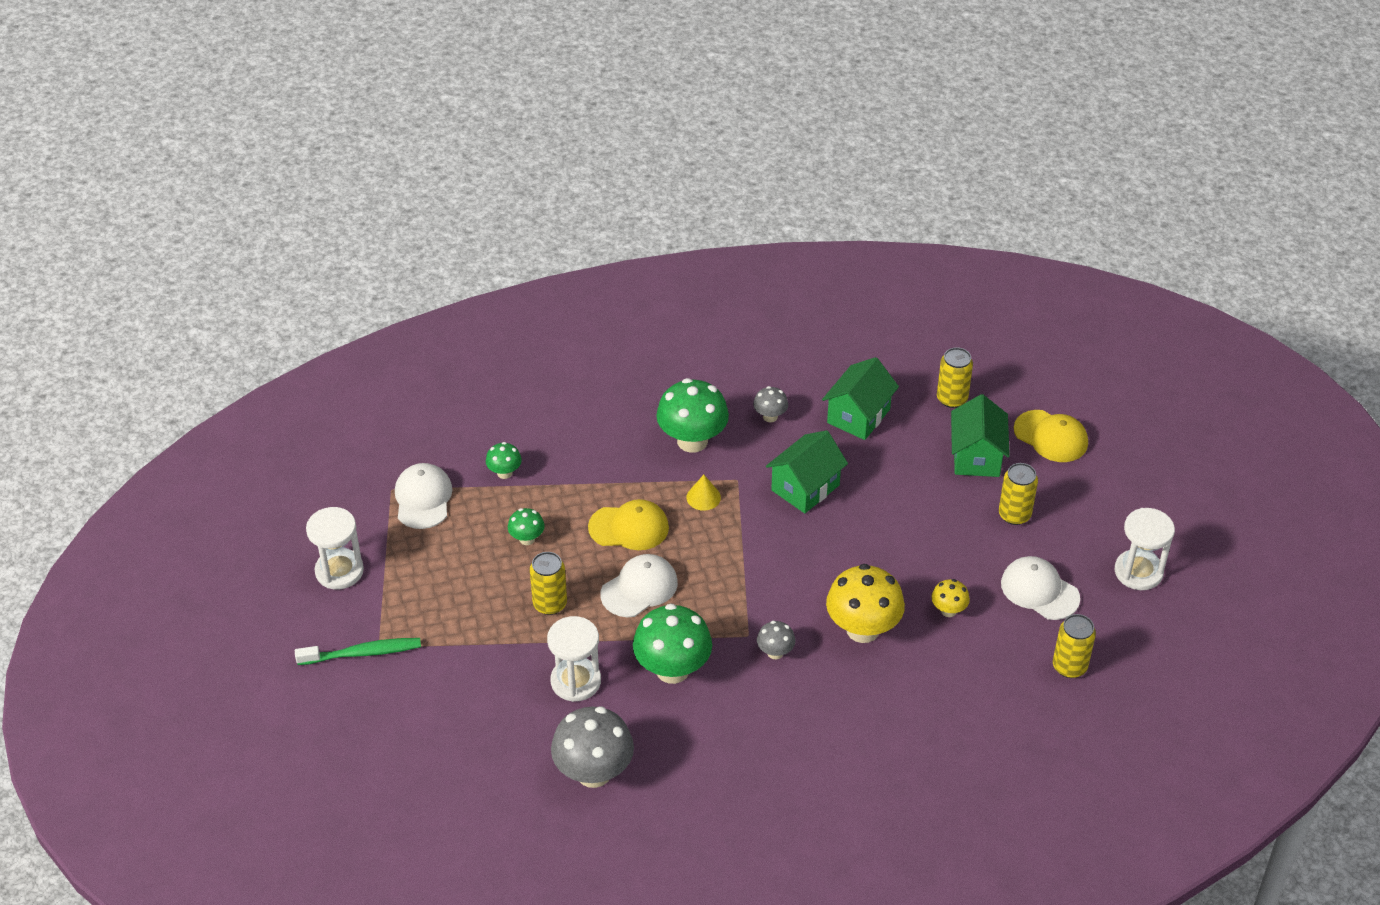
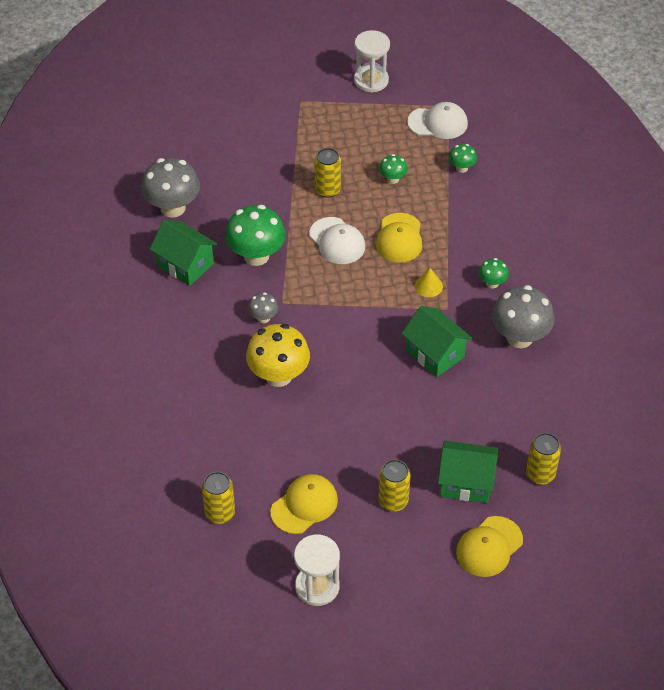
camera: 95 degrees right, 5 degrees up
(363, 653) = (295, 93): green toothbrush -> none
(576, 681) = (254, 201): white hourglass -> none
(692, 441) = (492, 283): green mushroom -> green mushroom, size x0.49
(770, 416) = (519, 337): grey mushroom -> grey mushroom, size x2.03
(858, 416) = (519, 400): green house -> green house (185, 265)
(948, 610) = (291, 436): yellow mushroom -> none
(1039, 590) = (304, 505): white cap -> yellow cap

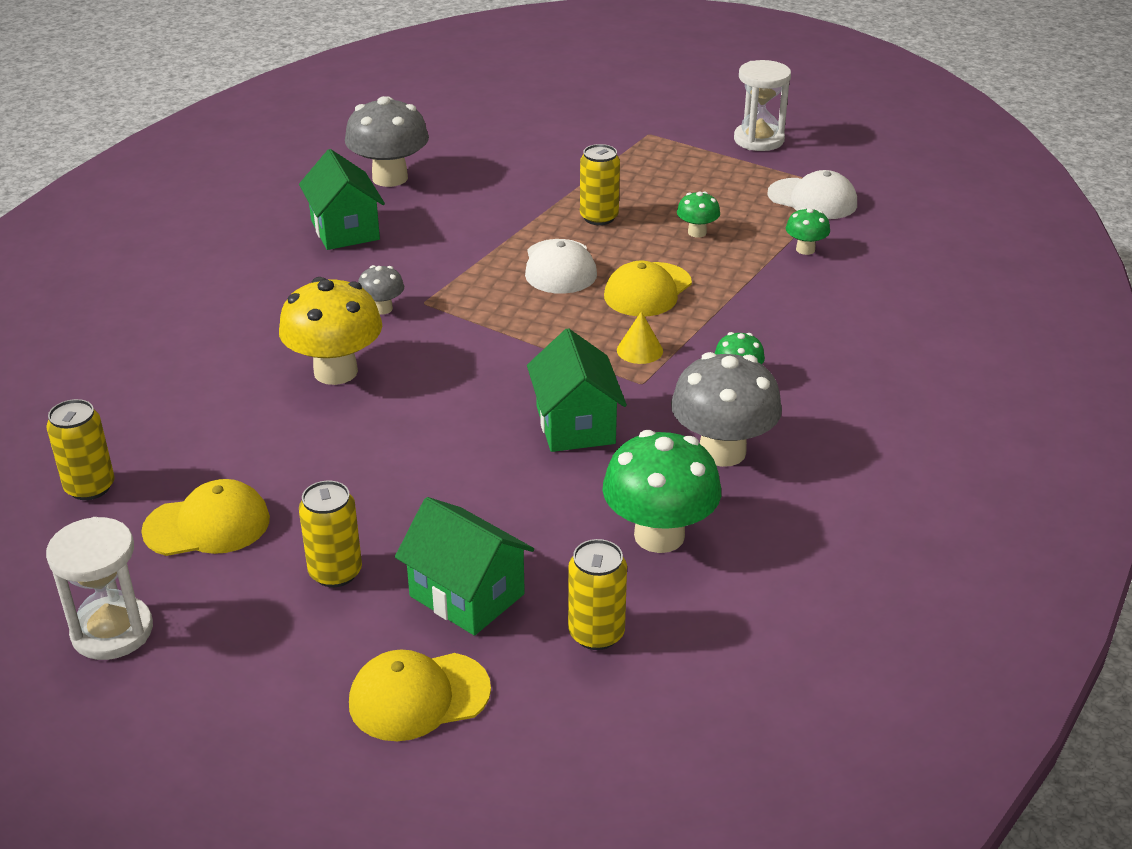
camera: 30 degrees right, 15 degrees down
(256, 256) = (440, 249): green mushroom -> green mushroom (659, 535)

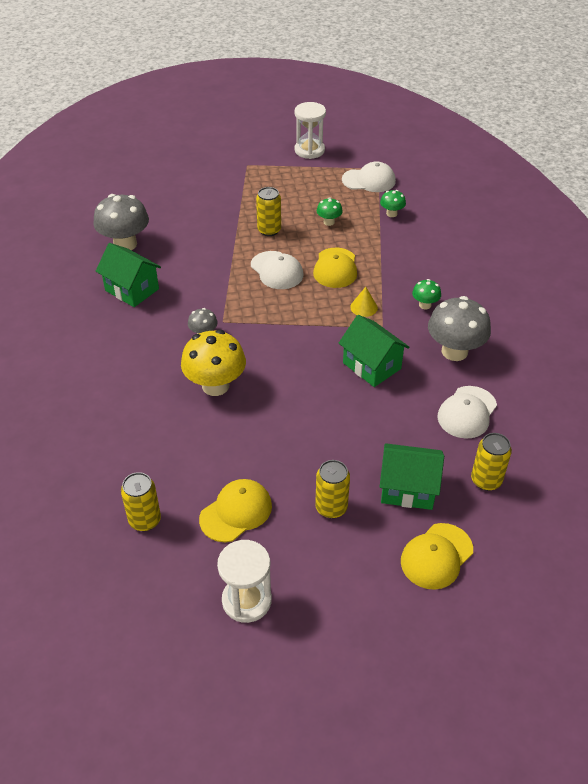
camera: 30 degrees left, 10 degrees up
(659, 535) = (467, 412): green mushroom -> white cap

